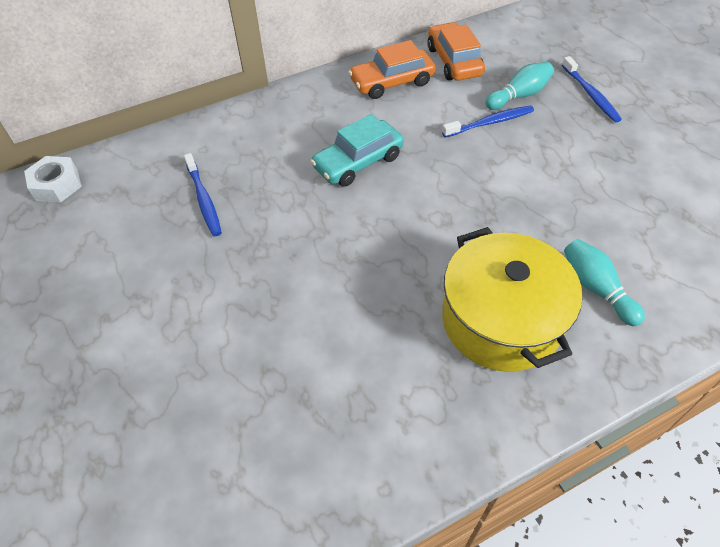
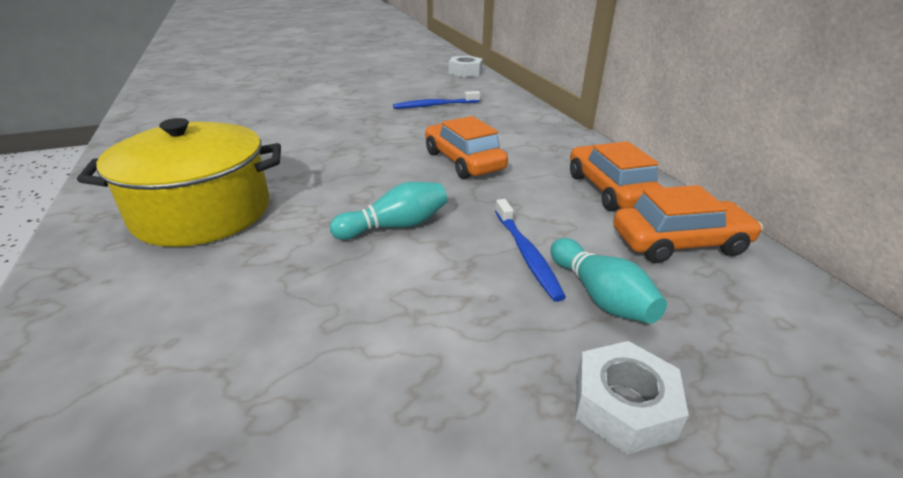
camera: 95 degrees right, 20 degrees down
(358, 162) = (463, 161): turquoise car -> orange car
(590, 94) = (623, 405): blue toothbrush -> white nut
(596, 288) = (174, 287): turquoise bowling pin -> turquoise bowling pin (395, 226)

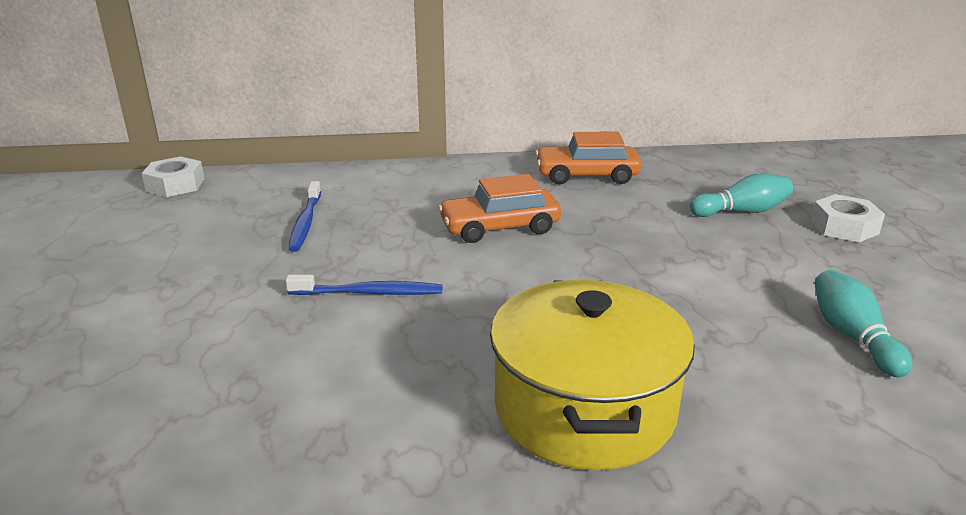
camera: 75 degrees left, 5 degrees down
(395, 226) = (637, 278): turquoise bowling pin -> turquoise bowling pin (852, 337)
(526, 254) = (688, 226): blue toothbrush -> blue toothbrush (368, 293)
(679, 243) = (674, 172): orange car -> none

